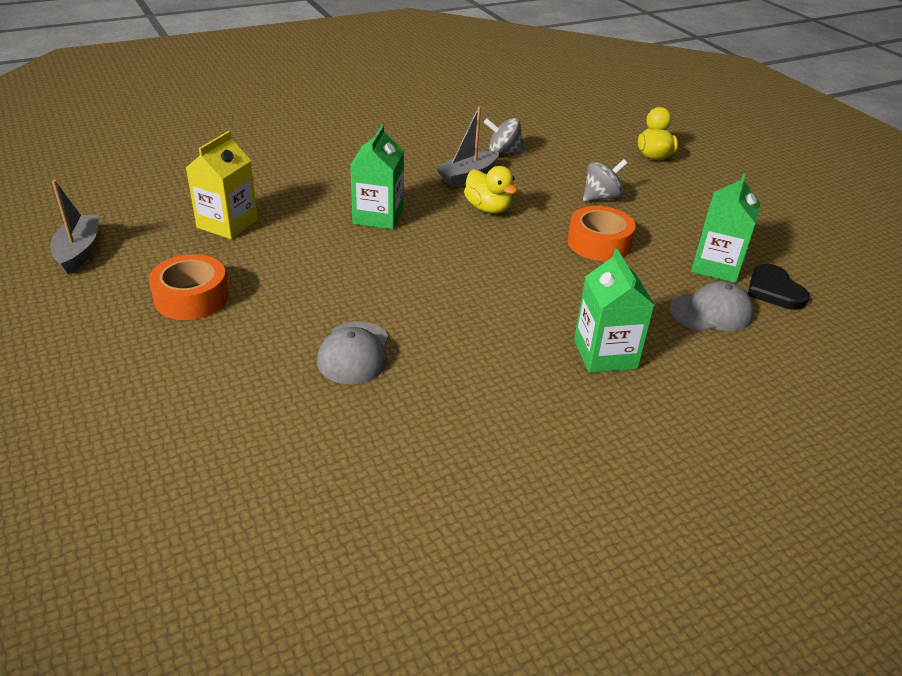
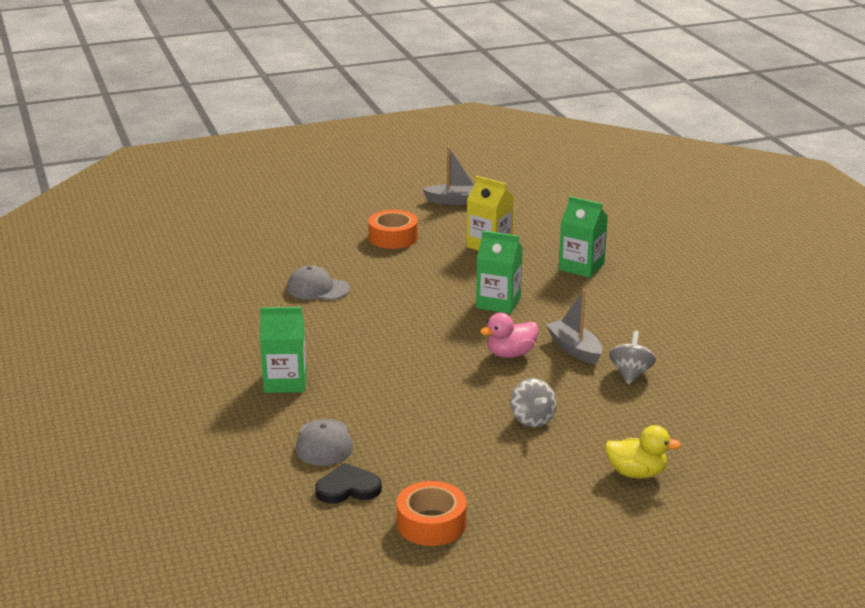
camera: 100 degrees right, 10 degrees down
(488, 208) = (510, 354): yellow duck -> pink duck
(599, 243) = (443, 404): orange tape -> orange tape (431, 523)
(716, 266) = (394, 463): green carton -> green carton (581, 267)

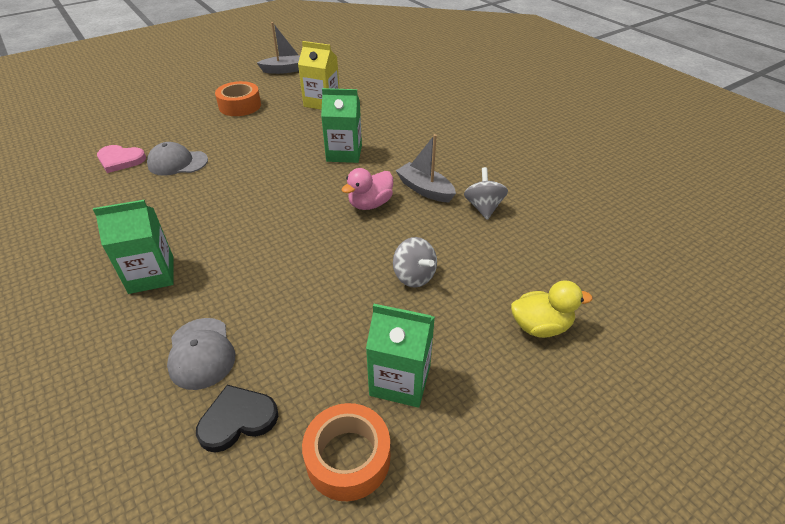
camera: 15 degrees left, 15 degrees up
(259, 278) = (120, 160): none -> pink heart
(581, 267) = (402, 111): green carton -> green carton (400, 380)

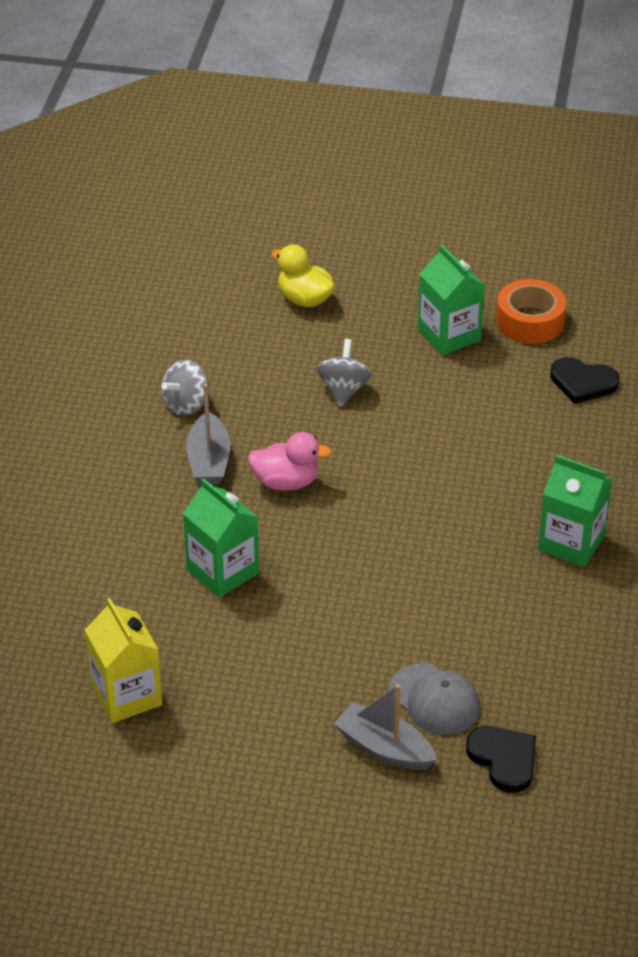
camera: 135 degrees left, 0 degrees up
(120, 160) = (504, 759): pink heart -> black heart
(201, 353) = (576, 442): grey cap -> none
(240, 106) = (246, 777): orange tape -> none
(285, 70) = (73, 837): grey boat -> grey boat (384, 748)

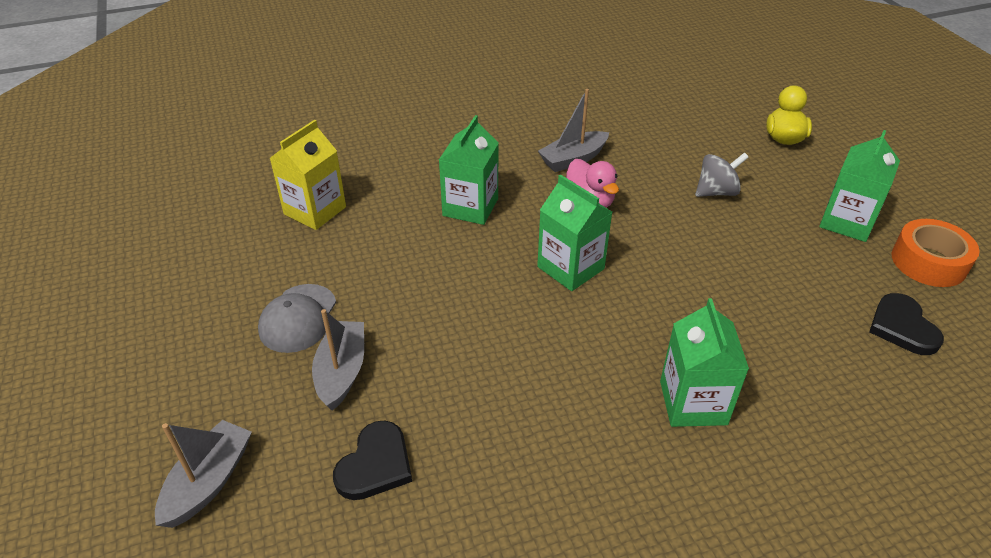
camera: 60 degrees right, 0 degrees up
(186, 404) = (616, 129): grey spinning top -> none
(368, 540) = (570, 268): none -> green carton
(434, 699) = (419, 382): grey cap -> grey cap (298, 318)
(450, 874) = (209, 482): none -> grey boat

